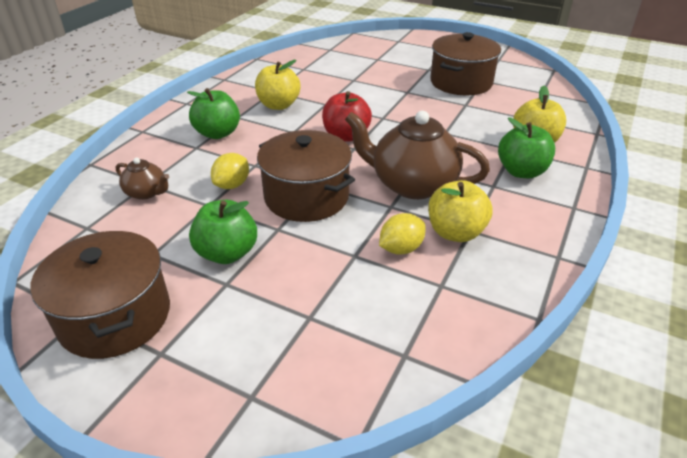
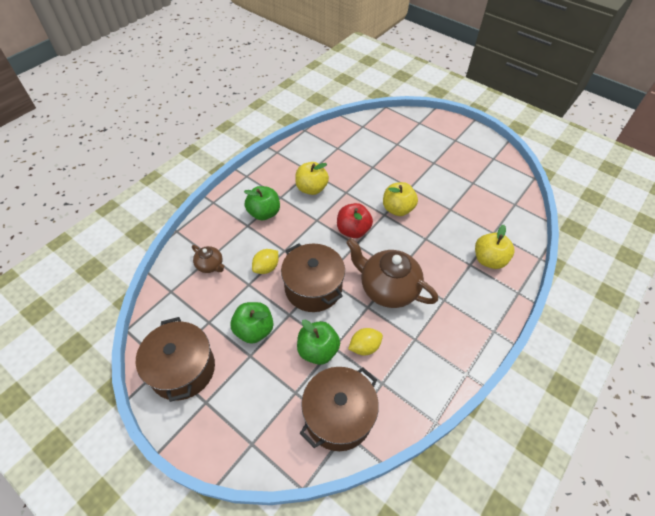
camera: 10 degrees right, 15 degrees up
(455, 232) = (404, 339): yellow apple -> yellow apple (397, 209)
(461, 82) = (454, 182): brown pot -> brown pot (338, 416)
(521, 171) = (468, 289): green apple -> green apple (318, 350)

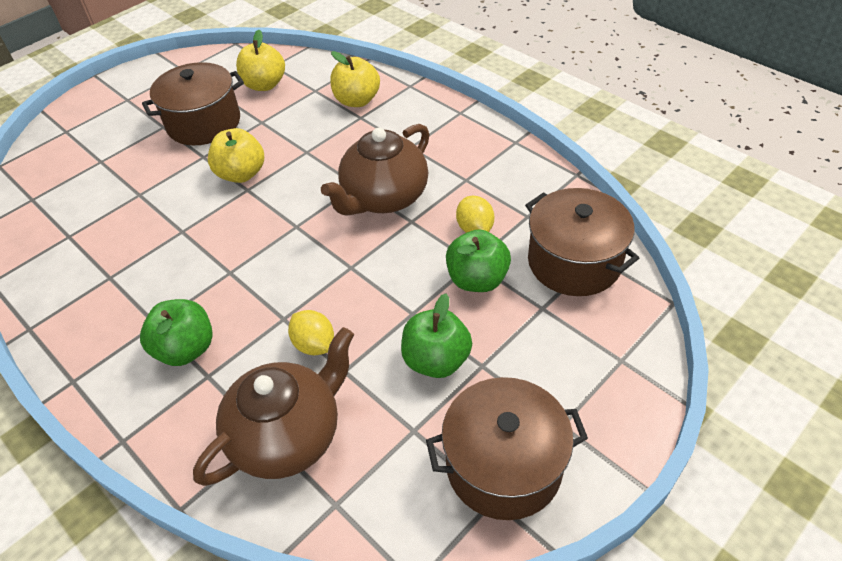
camera: 80 degrees left, 5 degrees down
(210, 265) = (288, 435): brown teapot -> brown teapot, size x2.05
(311, 188) = (153, 276): yellow apple -> yellow apple (264, 85)
(313, 288) = (367, 281): brown pot -> brown pot (204, 123)
(353, 230) = (267, 227): red apple -> none

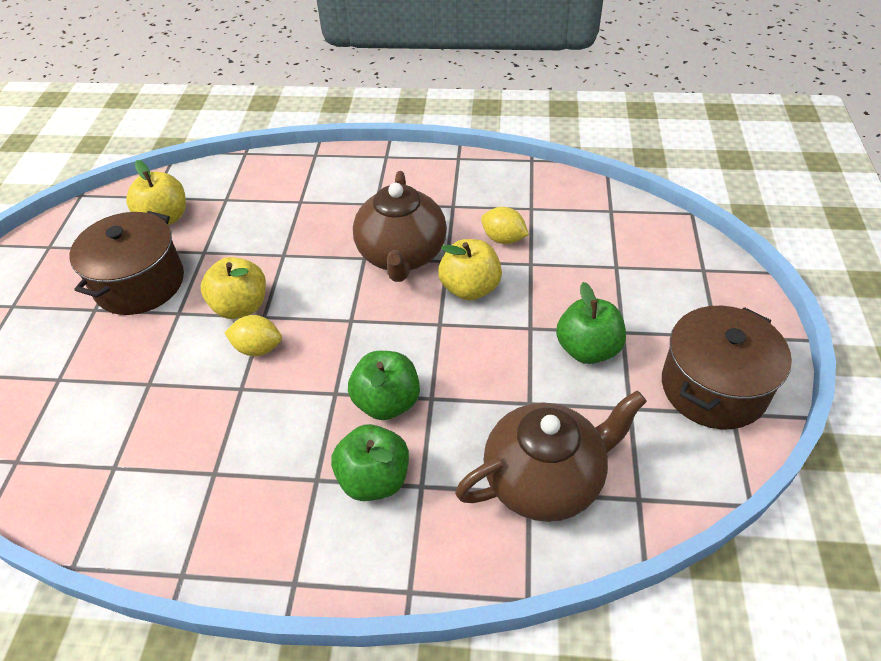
camera: 40 degrees left, 0 degrees up
(288, 435) = (545, 479): brown teapot -> brown teapot turned 60 degrees clockwise
(314, 344) = (482, 400): yellow lemon -> yellow lemon (258, 348)
(357, 100) = (280, 189): yellow apple -> yellow apple (470, 288)
(477, 279) = (549, 274): green apple -> green apple (387, 402)
(574, 262) = (600, 222): brown pot -> none

